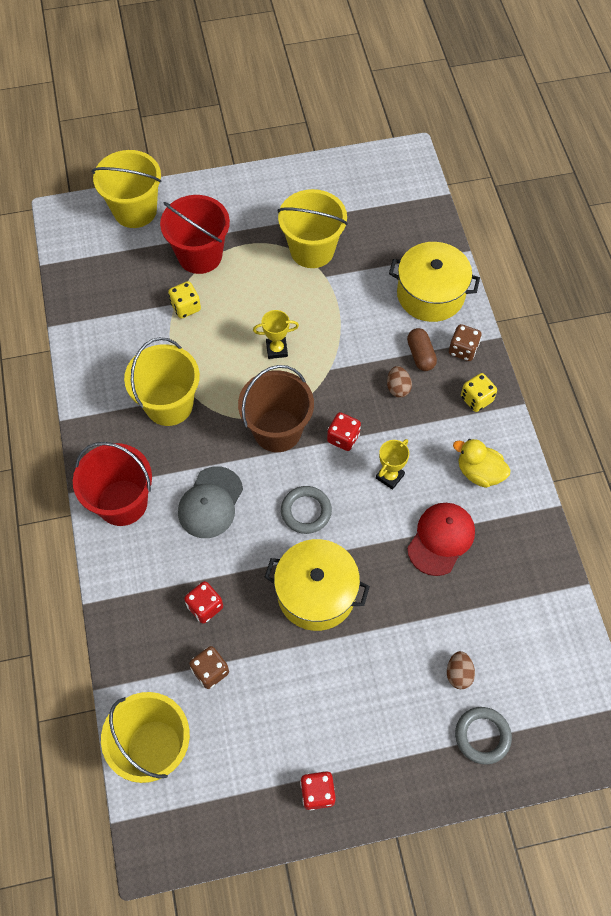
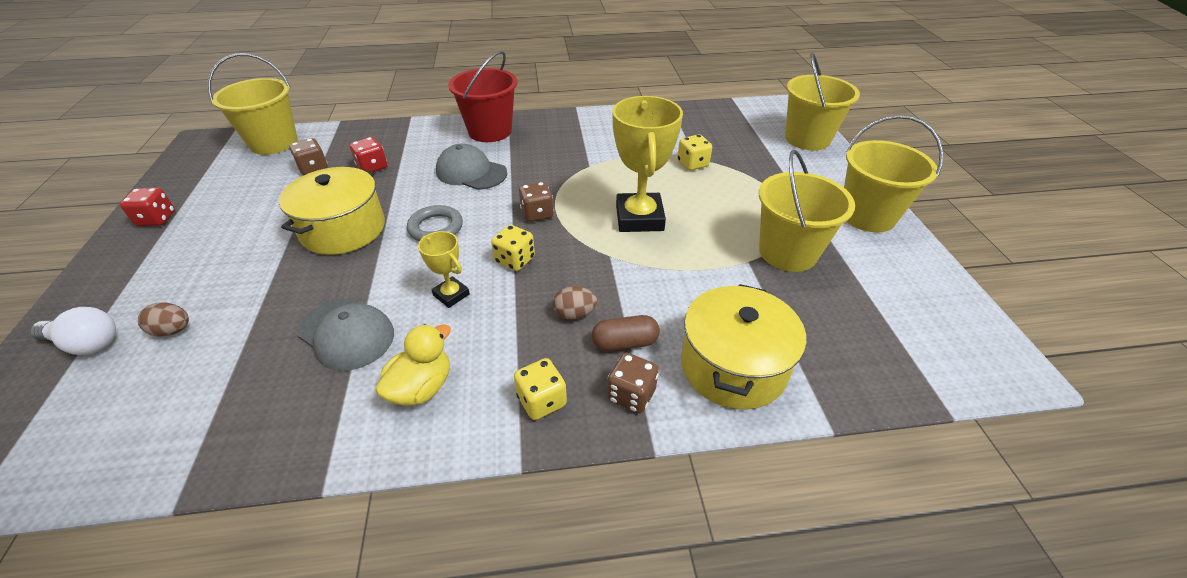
camera: 95 degrees right, 20 degrees down
(169, 404) = (581, 153): yellow bucket -> yellow bucket (867, 216)
(200, 255) = (760, 173): red bucket -> none
(276, 349) = (639, 218): yellow trophy -> yellow trophy, size x1.97
(277, 430) = (537, 214): brown bucket -> brown dice
(343, 438) = (515, 260): red dice -> yellow dice
(441, 539) = (346, 334): red cap -> grey cap
(482, 736) = (86, 343): grey ring -> white light bulb

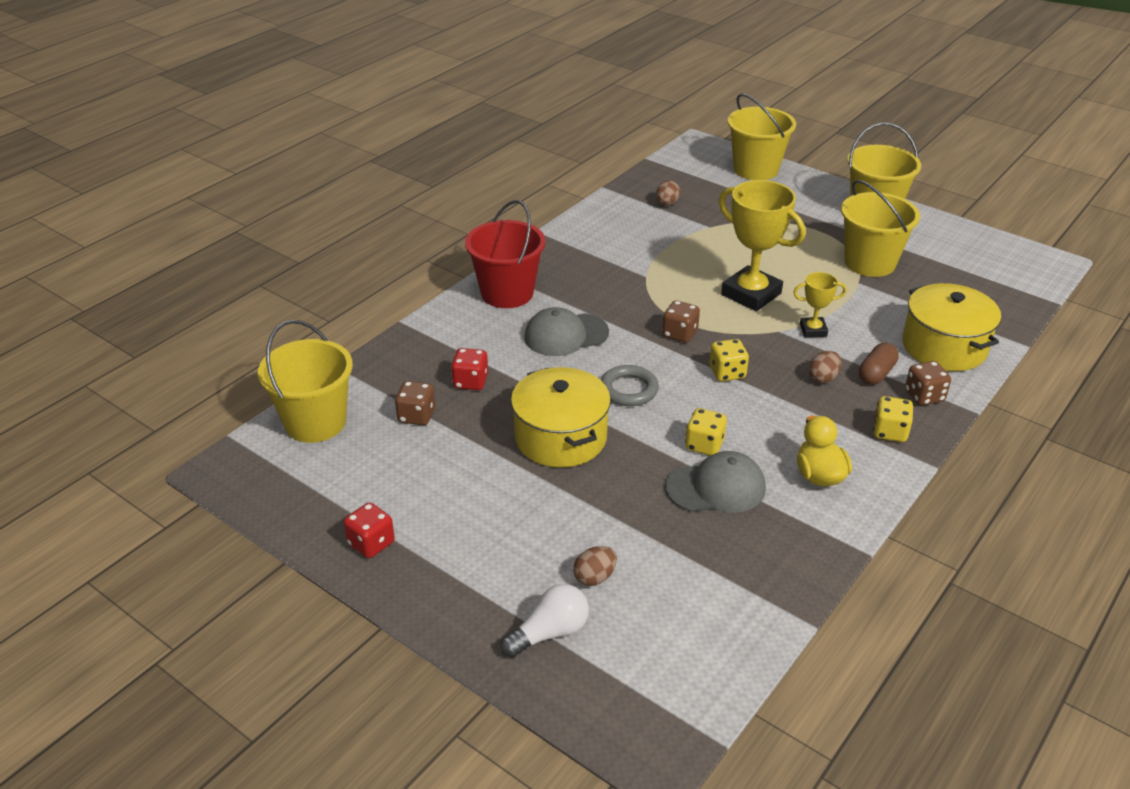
camera: 45 degrees left, 5 degrees down
(451, 295) = (731, 420): yellow trophy -> yellow trophy (813, 330)
(692, 130) = (667, 204): none -> brown egg
(692, 164) = (715, 233): yellow dice -> yellow dice (704, 445)

